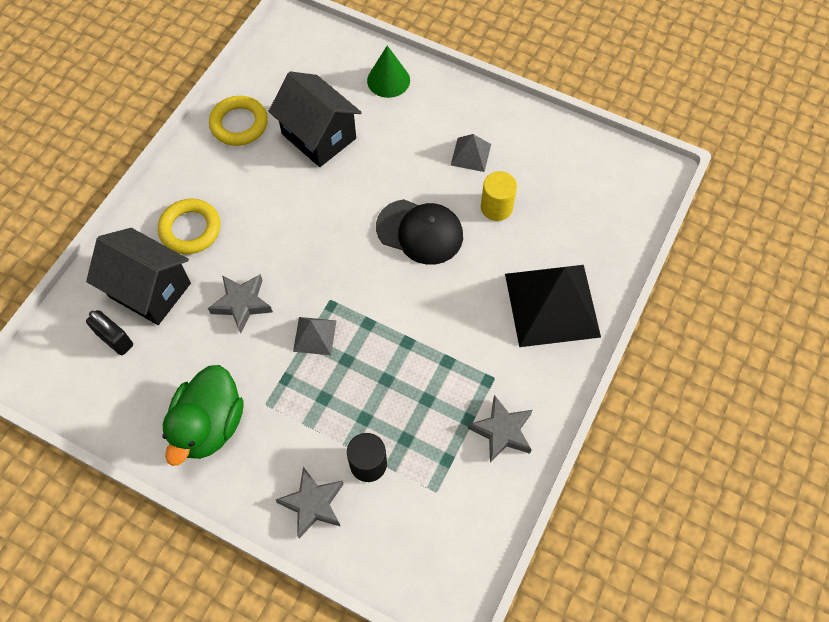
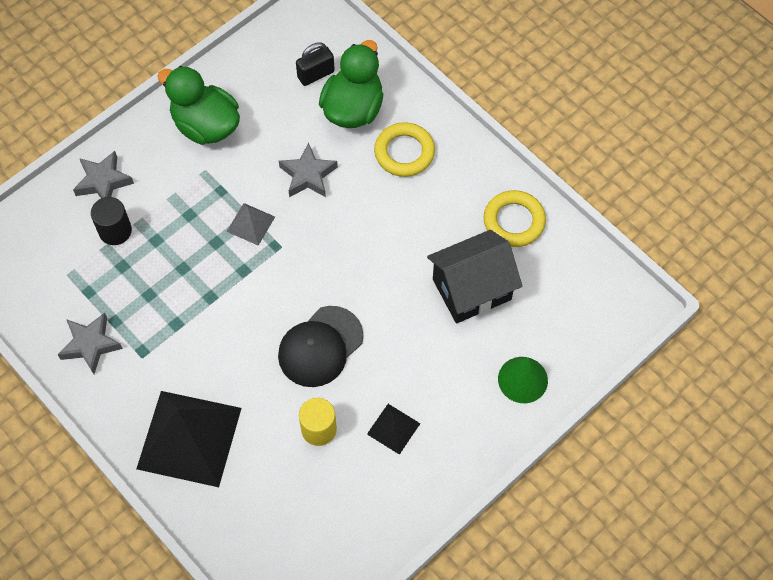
camera: 110 degrees right, 0 degrees up
(150, 290) = (353, 108): black house -> green duck
(471, 154) = (393, 428): grey pyramid -> black pyramid

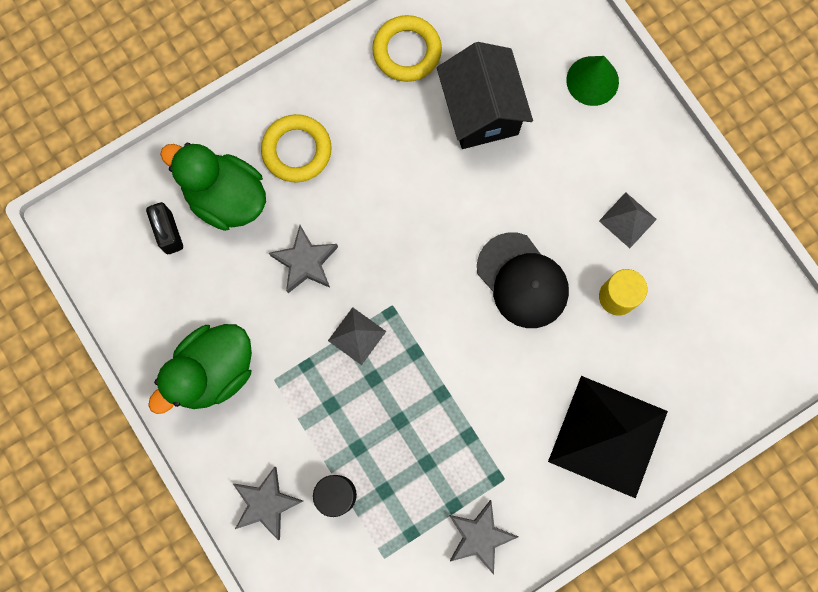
camera: 80 degrees left, 15 degrees up
(393, 428) = (627, 220): black pyramid -> grey pyramid

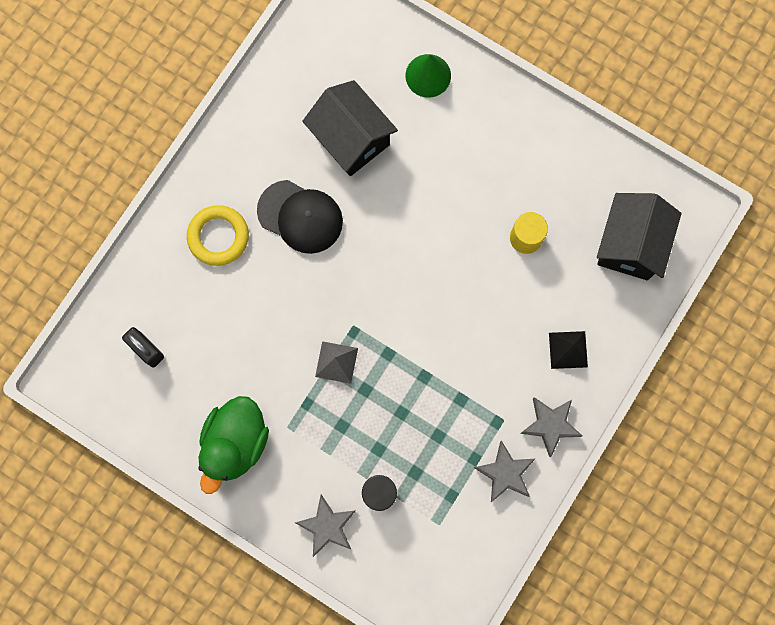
camera: 25 degrees left, 0 degrees up
(226, 197) = (179, 300): green duck -> none
(305, 262) = (268, 323): grey star -> grey star (550, 425)
(407, 51) = (269, 117): yellow ring -> none
(522, 281) = (446, 259): black cap -> black cap (300, 217)
(608, 436) = (568, 350): black pyramid -> black pyramid, size x0.46
(627, 220) = (506, 174): grey pyramid -> none
(727, 355) = (630, 245): none -> black house

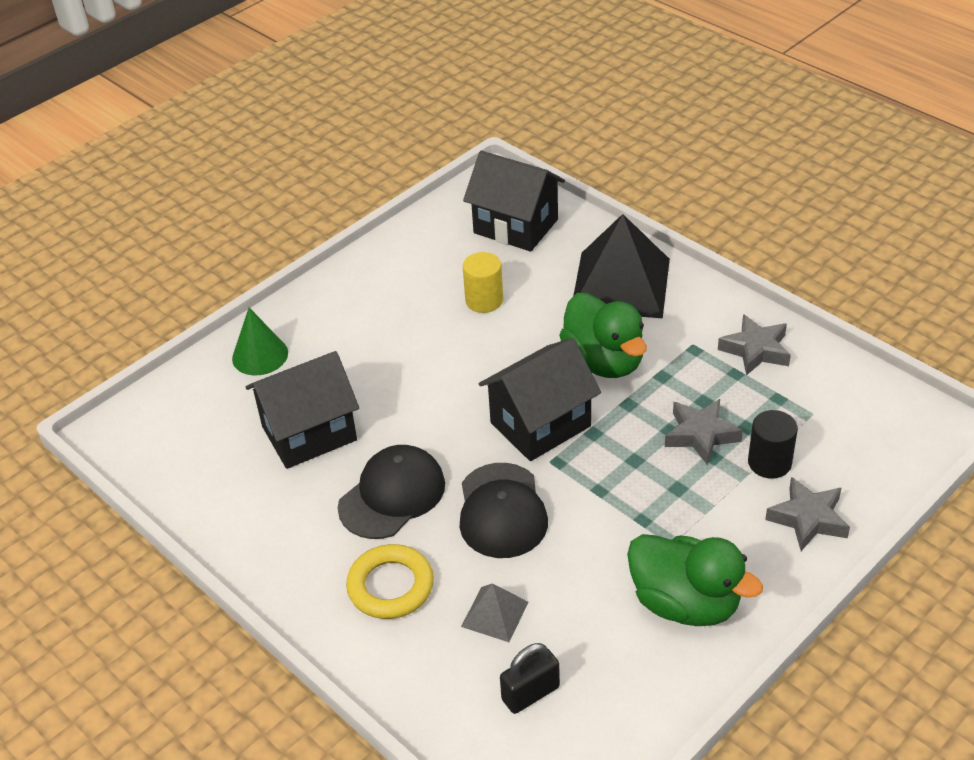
camera: 75 degrees left, 35 degrees down
(298, 299) = (502, 511): none -> black cap
(336, 362) = (594, 483): grey pyramid -> grey pyramid (495, 614)
(390, 311) = (540, 424): none -> black house
(469, 350) = (604, 361): none -> green duck
(550, 425) = (704, 308): grey star -> grey star (701, 435)
(568, 350) = (621, 284): black pyramid -> black pyramid, size x2.17

